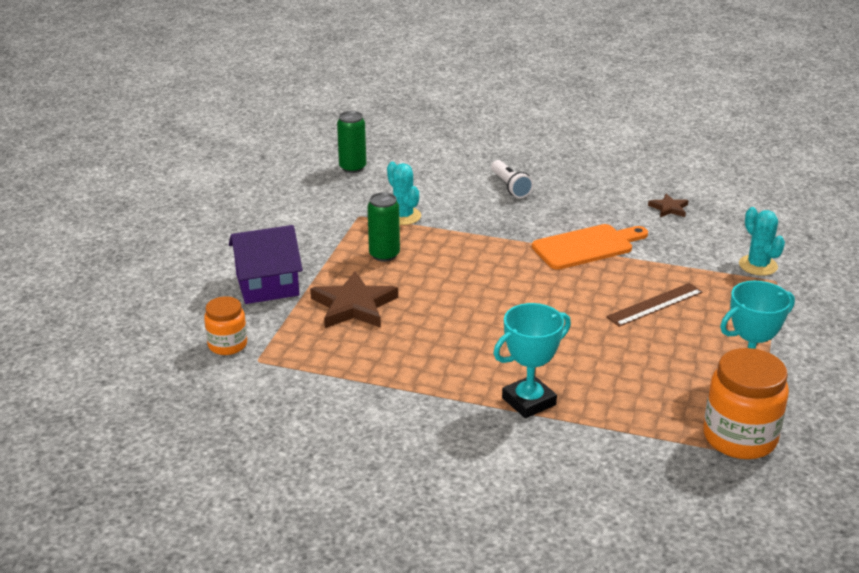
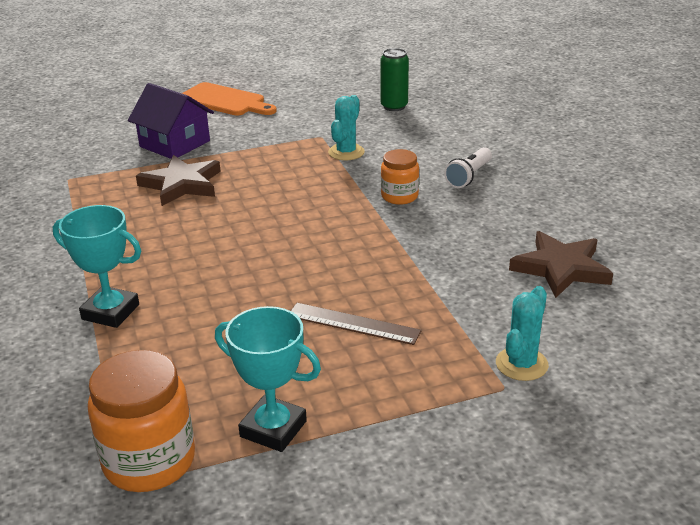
camera: 55 degrees right, 0 degrees up
(227, 345) = (78, 161): orange jar -> orange jar (399, 196)
(384, 255) = (274, 167): green can -> none
(587, 246) = (415, 249): orange cutting board -> orange cutting board (225, 101)
(669, 208) = (561, 268): brown star -> brown star, size x1.92

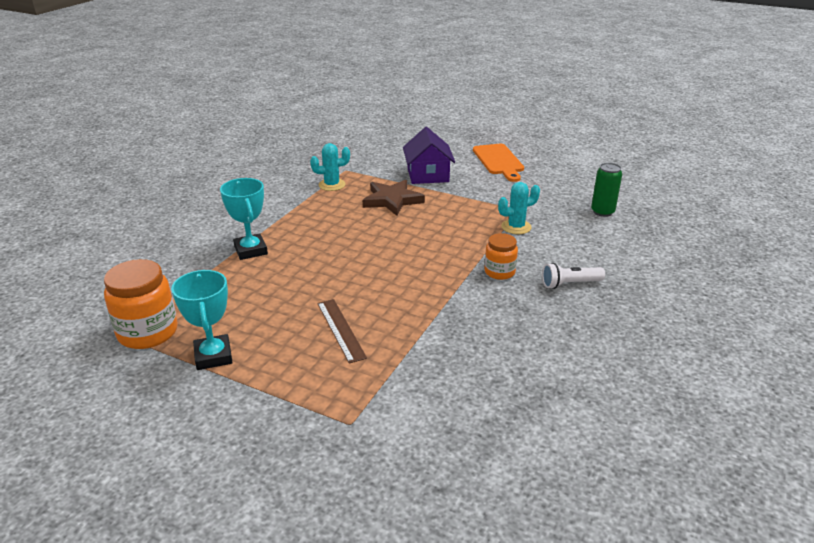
camera: 45 degrees right, 0 degrees up
(521, 364) = (385, 418): turquoise cactus -> turquoise cactus (332, 185)
(561, 268) = (520, 380): brown star -> none

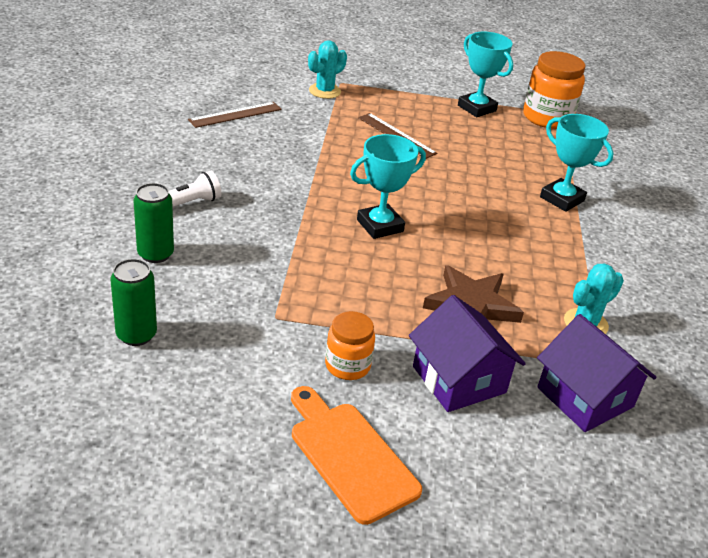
camera: 155 degrees right, 5 degrees up
(368, 162) = (585, 397): none -> purple house
(419, 249) = (380, 226): none -> turquoise trophy
(499, 272) = (272, 209): orange jar -> orange jar (347, 365)
(508, 381) = (235, 114): none -> brown ruler
(516, 227) = (269, 280): turquoise cactus -> turquoise cactus (325, 91)
(594, 251) = (155, 254): none -> green can

